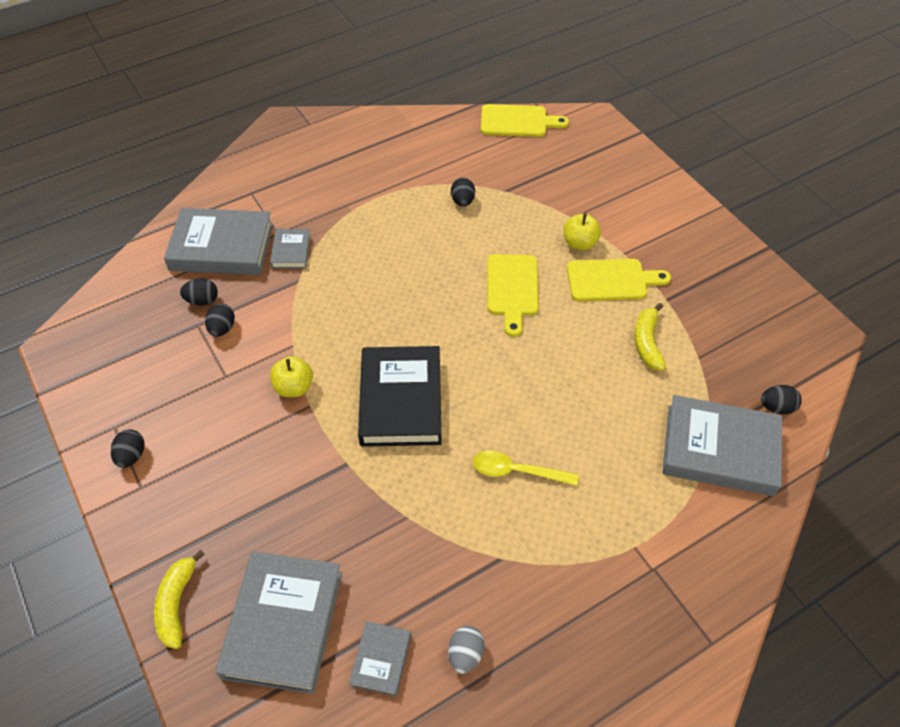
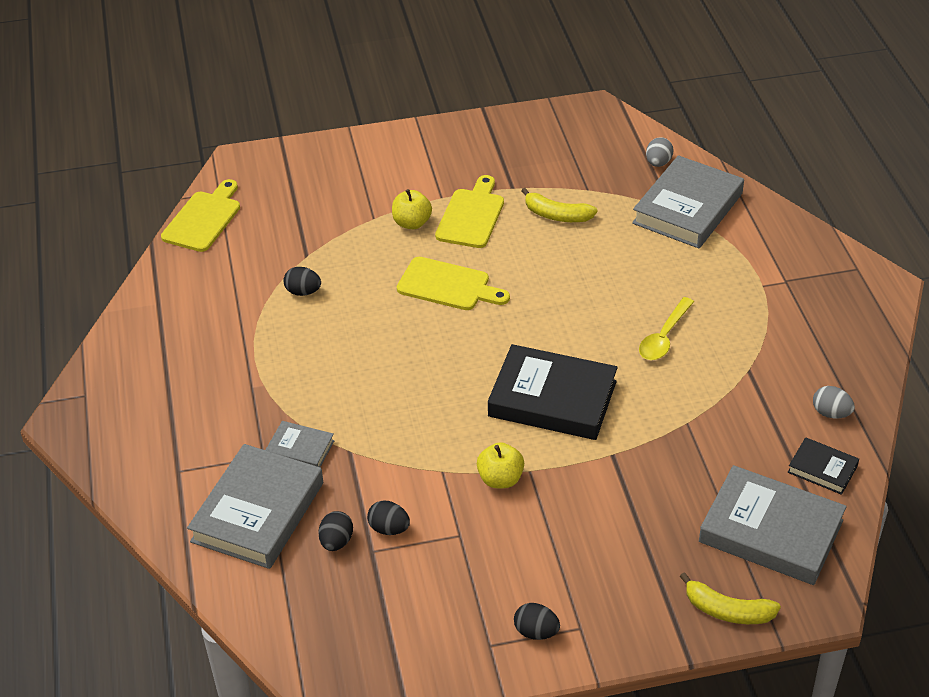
camera: 70 degrees left, 10 degrees down
(381, 660) = (822, 469): grey book -> black book
(776, 407) = (658, 163): black egg -> grey egg

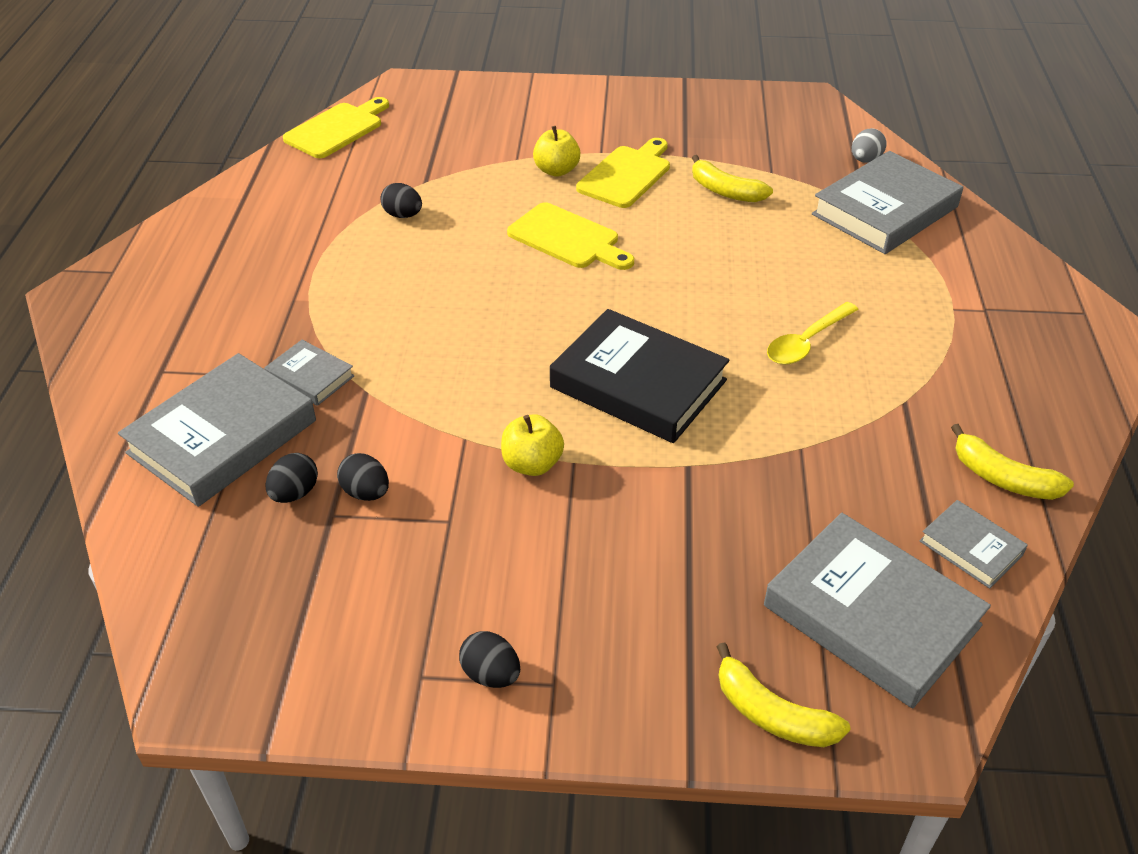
camera: 15 degrees right, 0 degrees up
(822, 469) = (971, 548): black book -> grey book
(831, 413) = (1002, 478): grey egg -> yellow banana

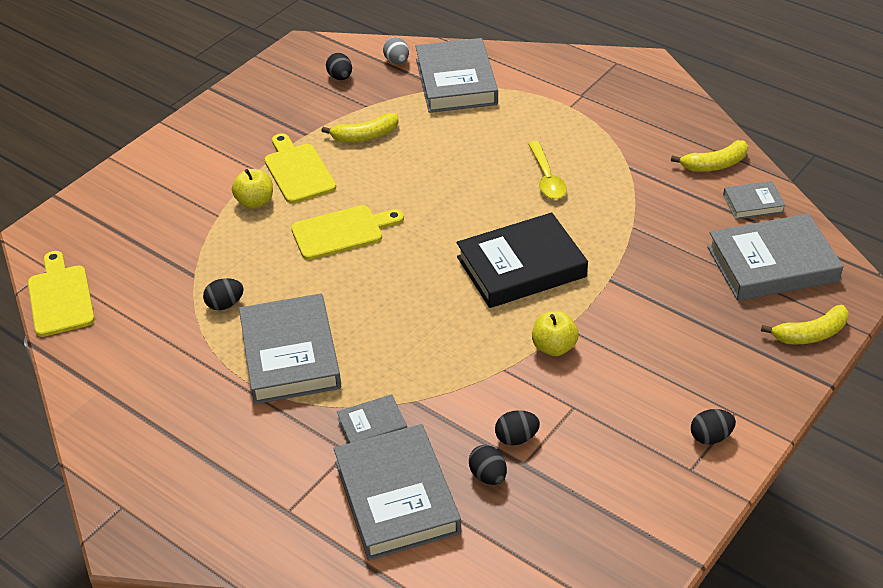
camera: 55 degrees left, 0 degrees up
(368, 282) = (290, 355): none -> grey book
(794, 138) = (340, 77): none -> black egg

